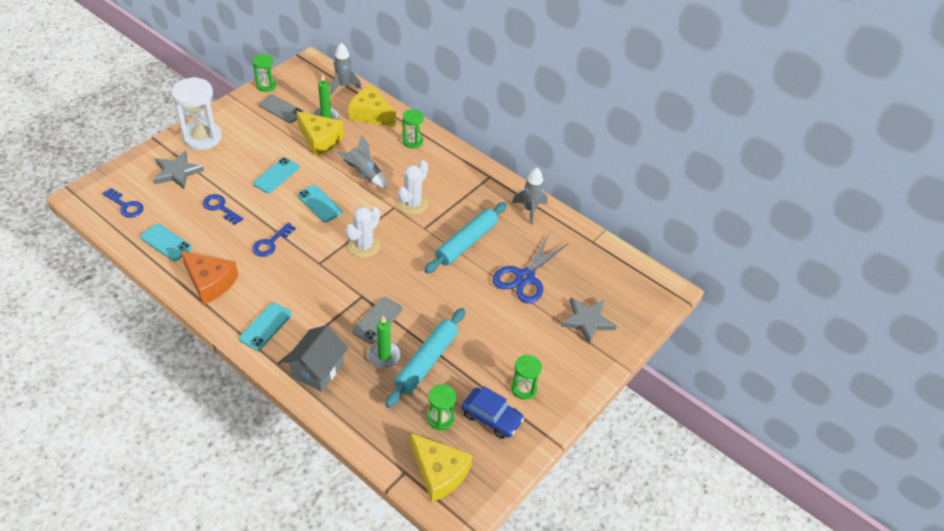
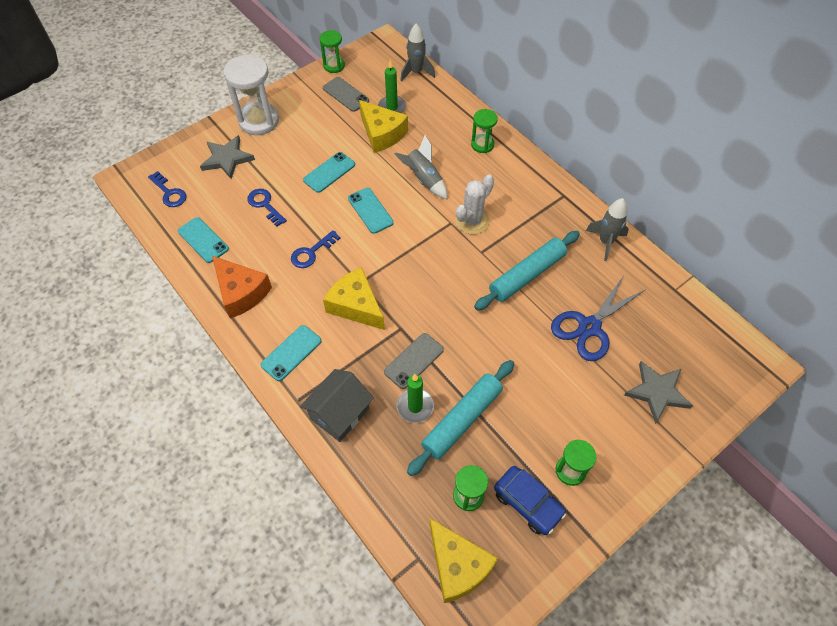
camera: 15 degrees right, 10 degrees up
(364, 246) = (411, 267): white cactus -> none
(371, 114) = (441, 108): yellow cheese -> yellow cheese (356, 306)

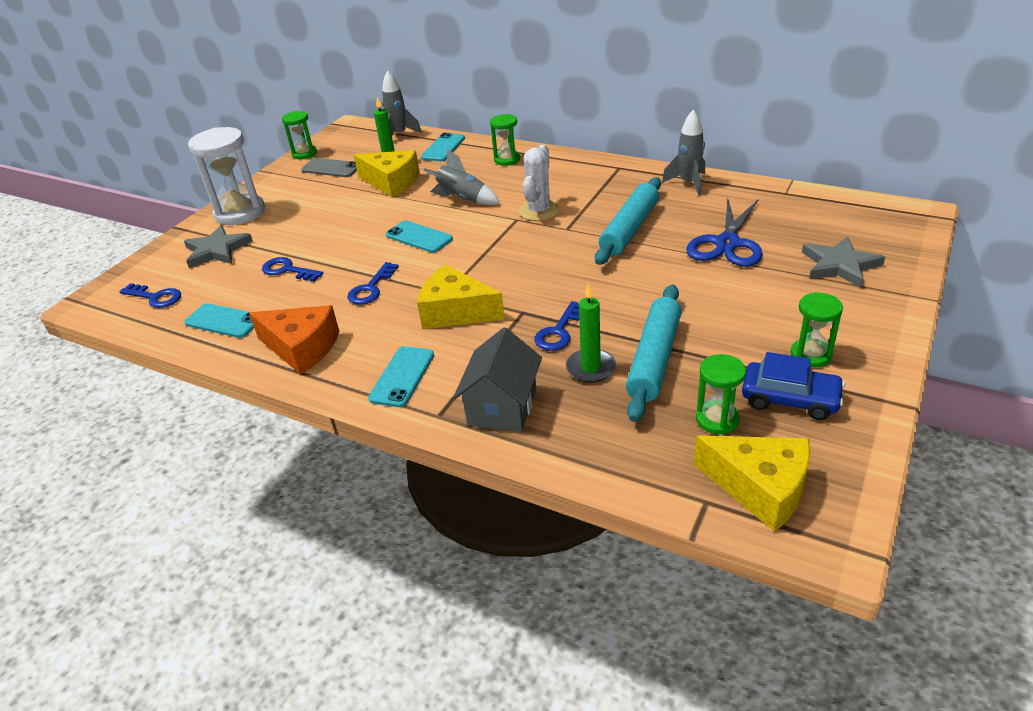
camera: 20 degrees left, 20 degrees down
(329, 172) = (350, 225): turquoise phone -> turquoise phone (443, 148)
(414, 360) = (558, 331): grey phone -> blue key

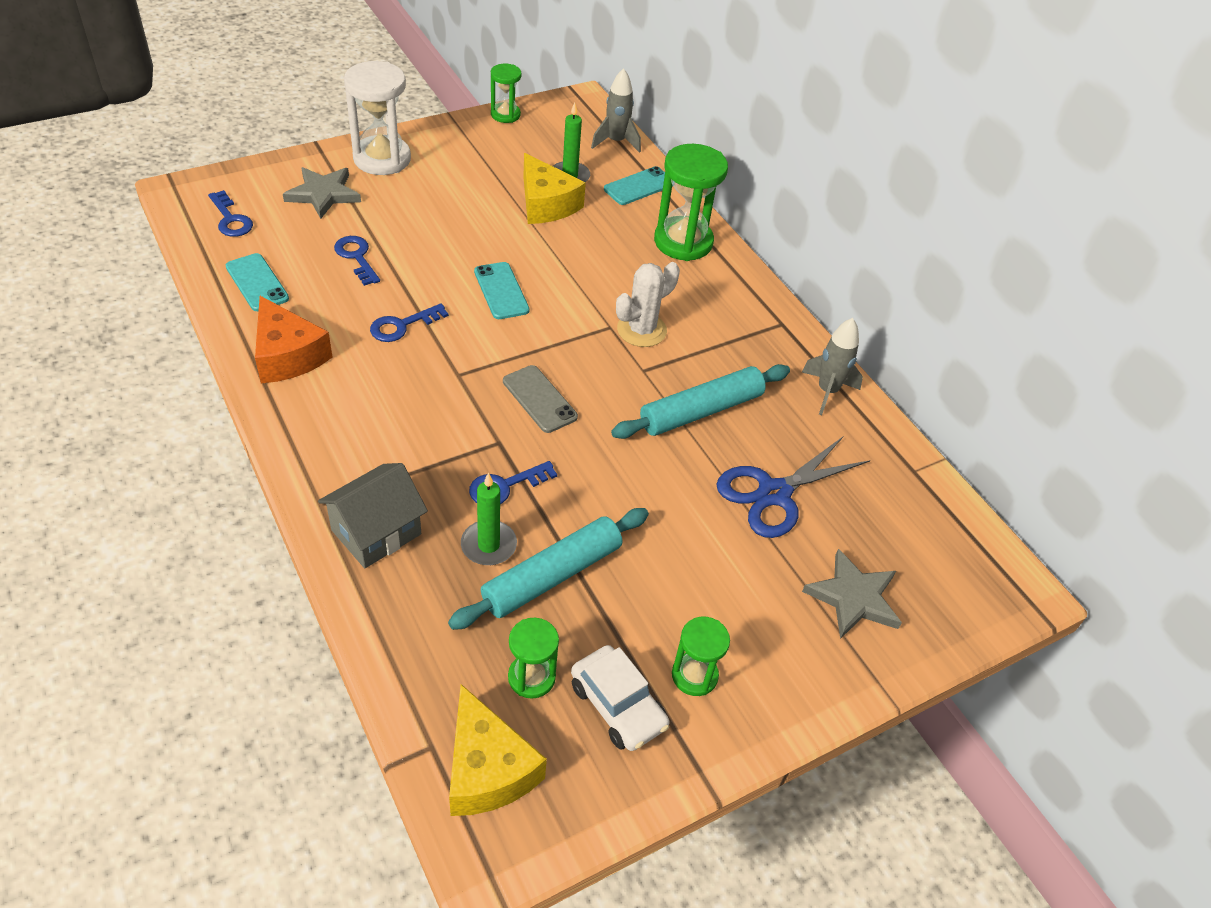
camera: 25 degrees right, 10 degrees up
(331, 168) = (510, 150): grey phone -> grey phone (539, 399)
(402, 376) = (332, 442): turquoise phone -> none
(456, 312) = (444, 402): yellow cheese -> none
(463, 199) = (588, 268): grey rocket -> none
(507, 160) = (683, 242): green hourglass -> green hourglass, size x1.79
(790, 399) = (618, 705): blue car -> white car

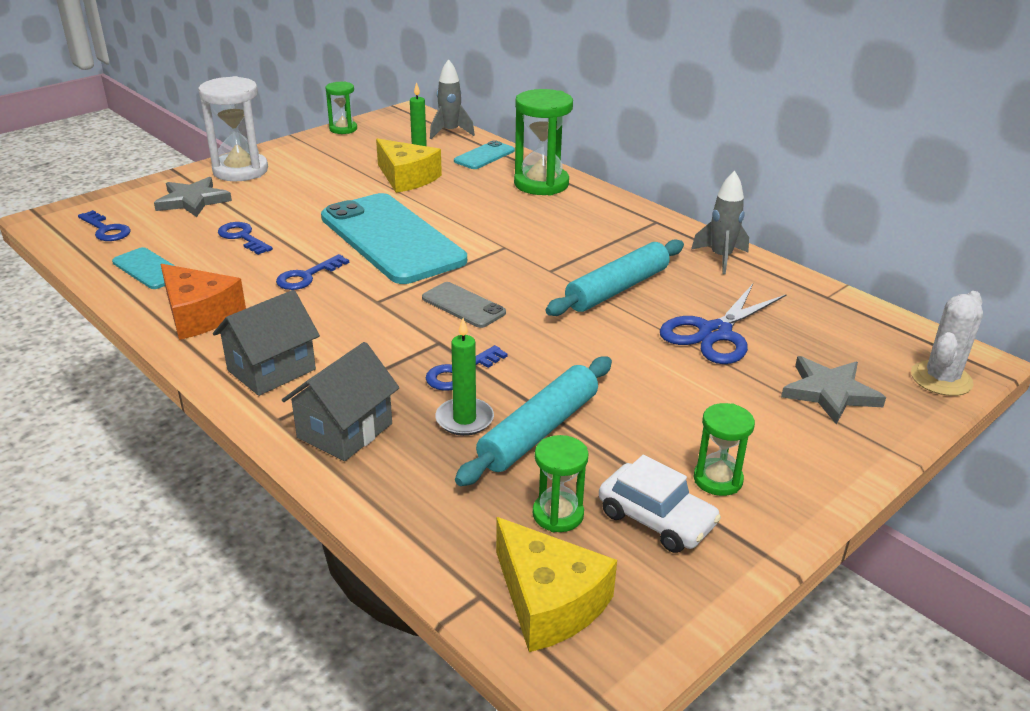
camera: 10 degrees left, 15 degrees down
(333, 441) = (271, 370): none -> grey house
(501, 291) = (392, 239): turquoise phone -> turquoise phone, size x2.27
(641, 330) = (534, 244): white cactus -> white cactus (941, 379)

